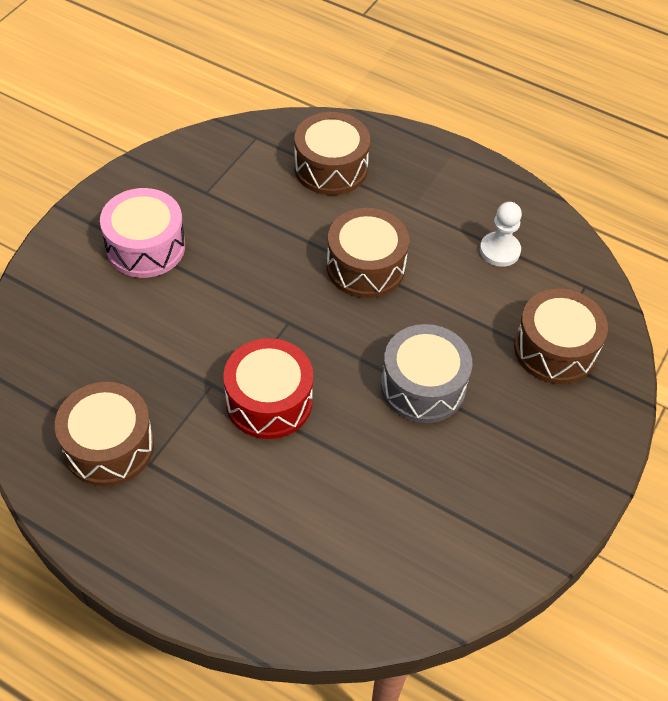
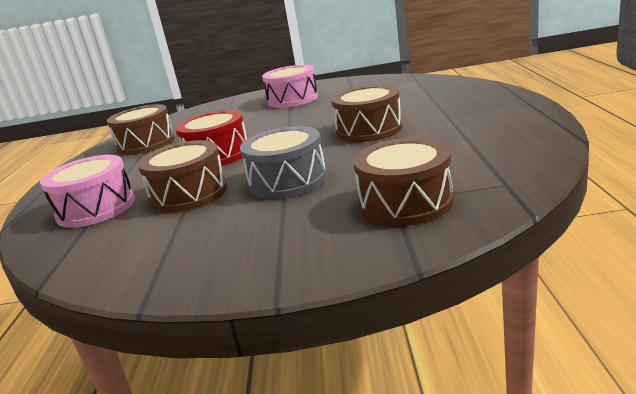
camera: 65 degrees right, 30 degrees down
(303, 555) = (96, 208): none -> pink drum
(331, 168) = (433, 95): brown drum -> brown drum (189, 194)
(499, 250) = (470, 148): white pawn -> none

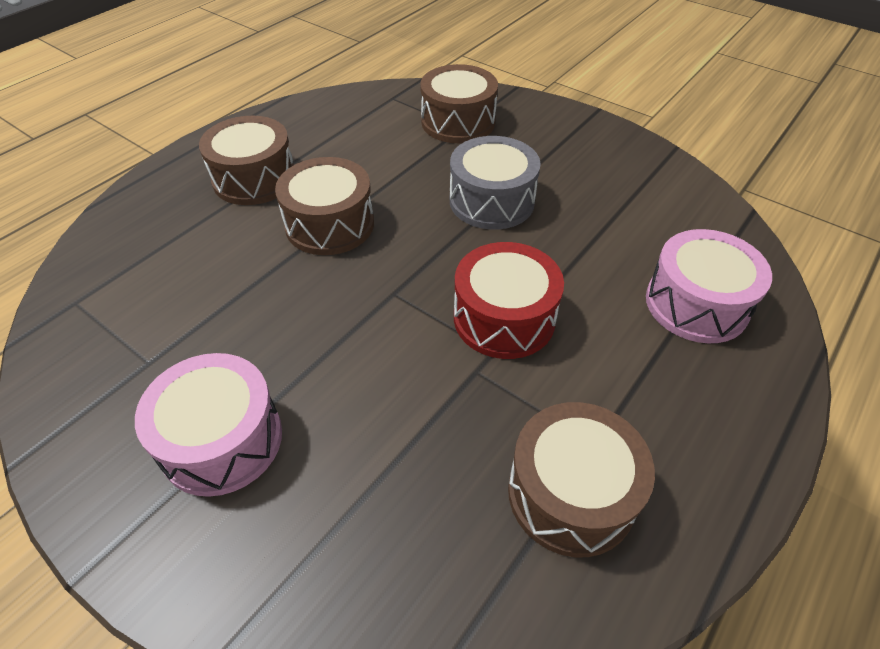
camera: 145 degrees left, 25 degrees up
(189, 194) = (587, 251): brown drum -> brown drum (254, 179)

